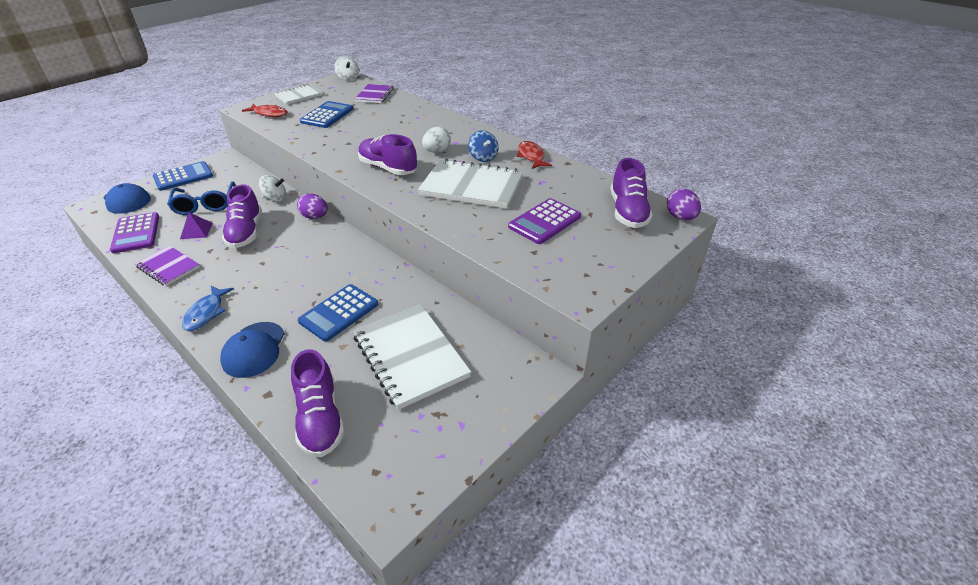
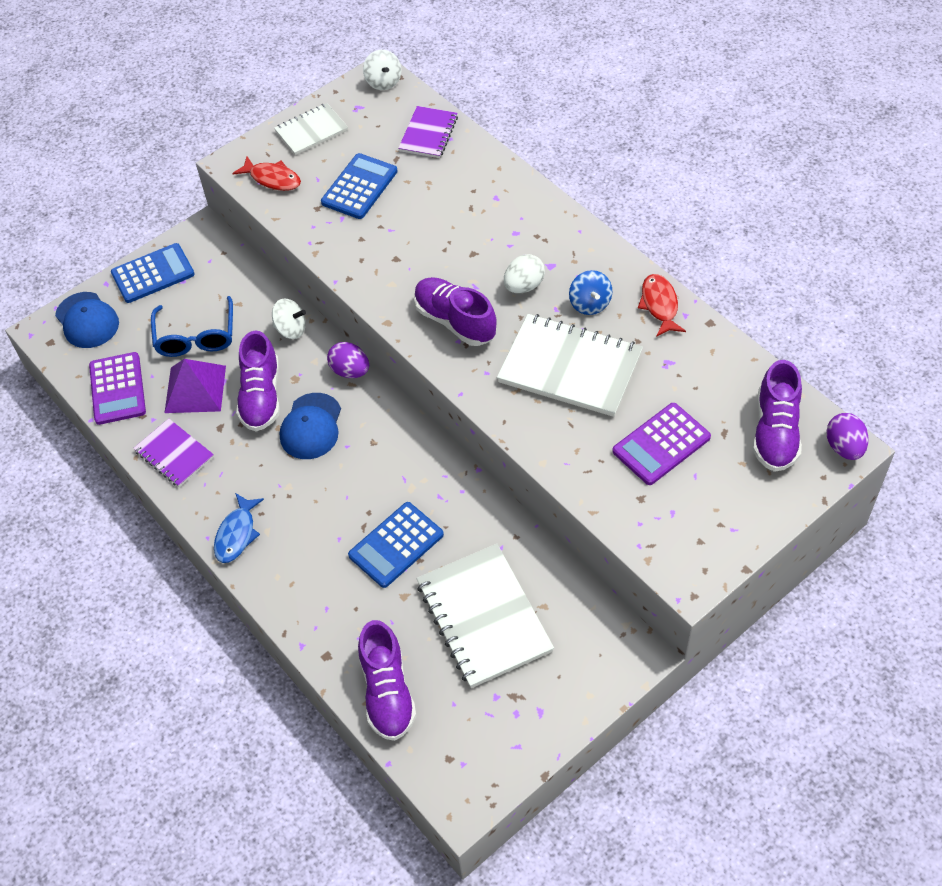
camera: 10 degrees right, 15 degrees up
(196, 231) = (195, 389): purple pyramid -> purple pyramid, size x1.66
(254, 349) = (302, 593): blue cap -> blue cap (311, 426)

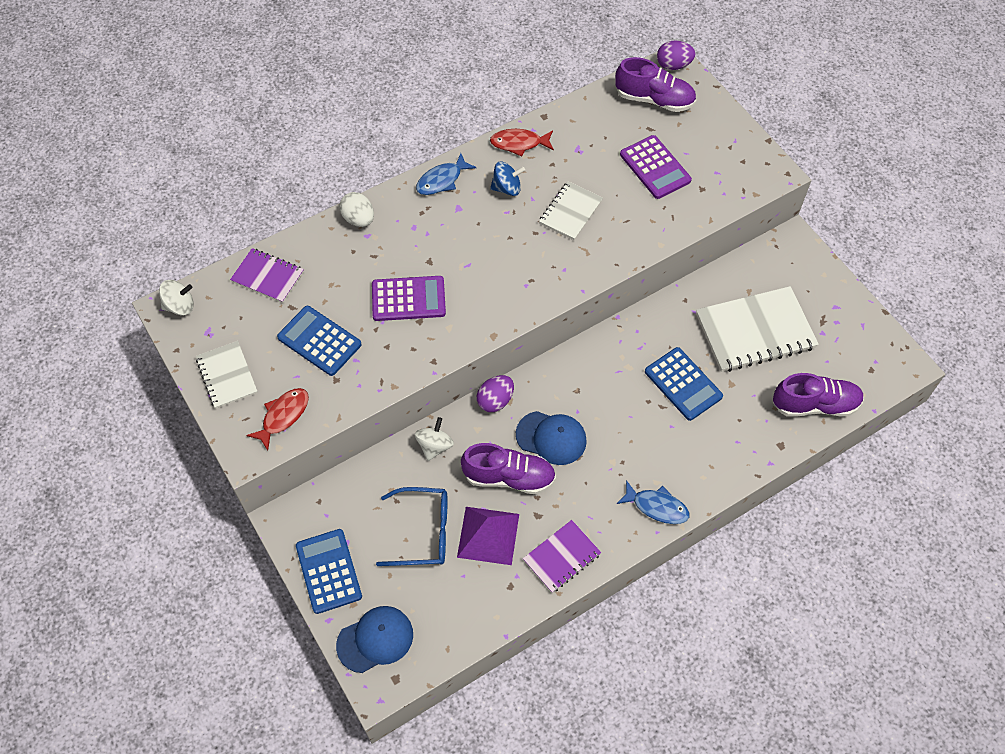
camera: 85 degrees left, 5 degrees up
(117, 389) = (472, 609): purple calculator -> purple calculator (408, 299)
(455, 321) = (503, 284): purple shoe -> none
(524, 286) = (476, 230): white egg -> white egg (358, 219)
(570, 368) = (570, 212): white notebook -> white notebook, size x0.57
(585, 245) = (442, 180): none -> blue fish

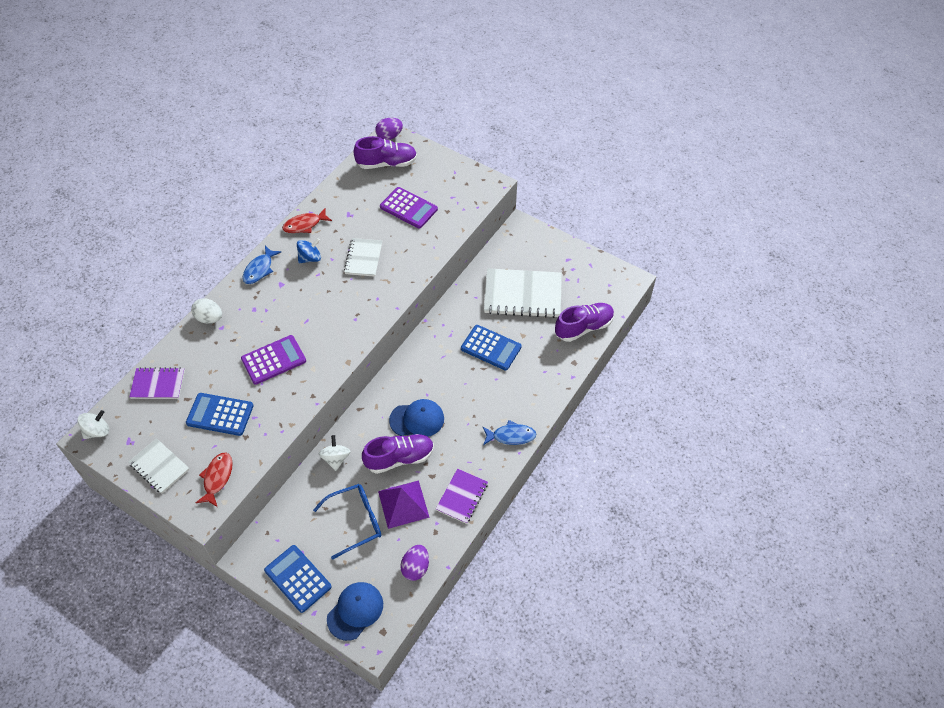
camera: 25 degrees left, 5 degrees down
(495, 400) = (365, 410): purple egg -> purple egg (415, 567)
(755, 331) = (522, 295): white notebook -> white notebook turned 45 degrees clockwise

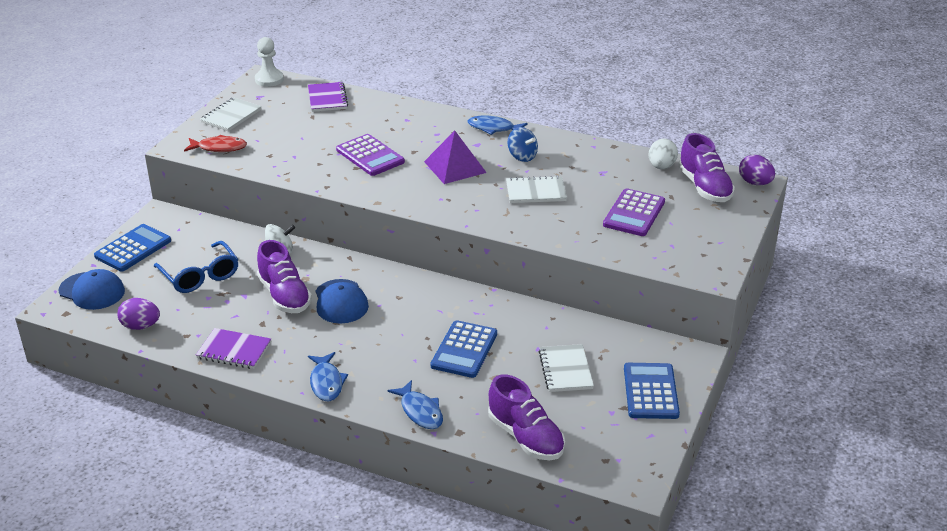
camera: 80 degrees right, 20 degrees down
(97, 431) = (269, 79): white spinning top -> white pawn
(209, 318) = (417, 111): white egg -> white egg (661, 167)
(220, 414) = (295, 137): blue calculator -> blue calculator (650, 391)
(304, 225) = (572, 145): red fish -> none
(403, 504) = (223, 306): purple pyramid -> purple pyramid (455, 167)
(522, 295) = (565, 370): white notebook -> white notebook, size x0.57
(551, 382) = (420, 411): none -> blue fish

